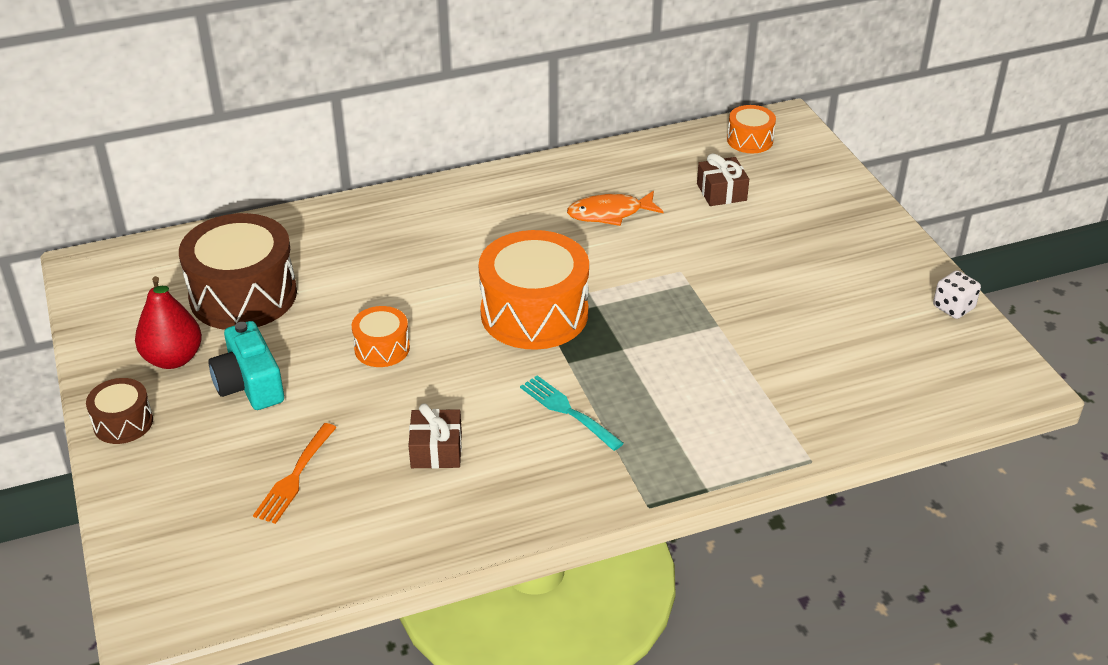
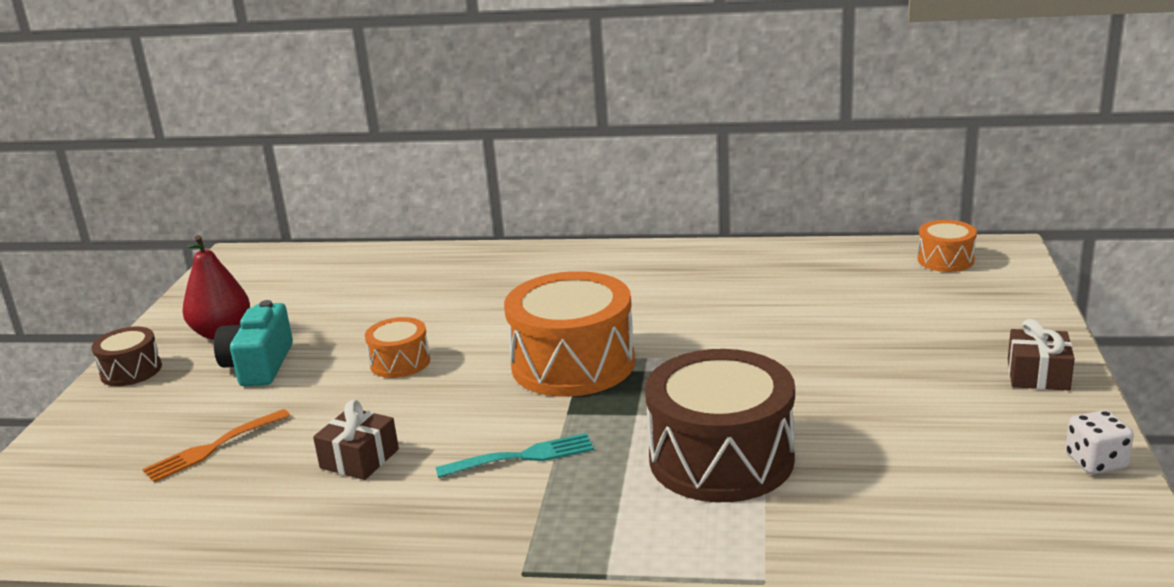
camera: 30 degrees right, 15 degrees down
(243, 295) = (328, 299): brown drum -> brown drum (721, 458)
(567, 411) = (523, 456): turquoise fork -> turquoise fork turned 90 degrees clockwise
(609, 213) = (731, 296): orange fish -> none
(721, 192) = (873, 298): brown gift -> brown gift (1038, 375)

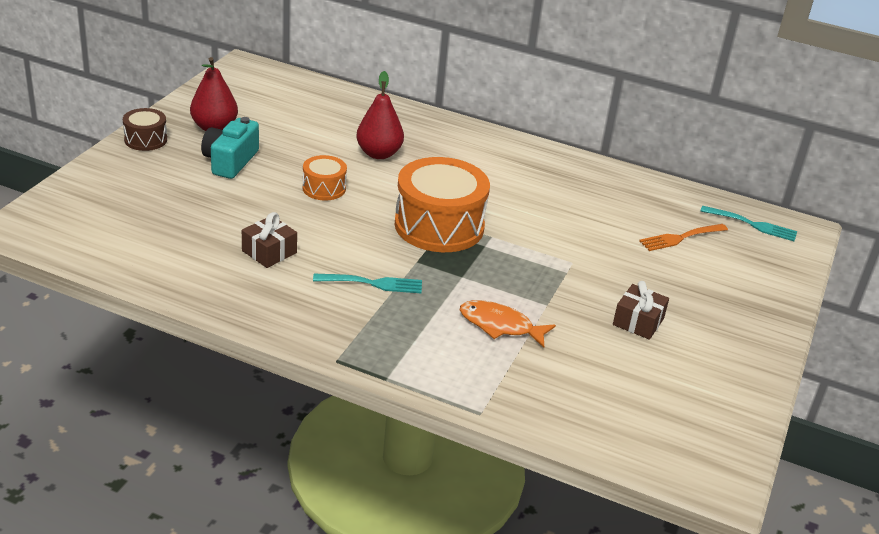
camera: 10 degrees right, 10 degrees up
(212, 448) = (180, 215): orange fork -> orange fork (680, 238)
(453, 305) = (379, 154): none -> red pear
(721, 458) = (500, 325): brown drum -> orange fish
(945, 260) = (752, 224): orange drum -> turquoise fork
(1038, 375) = (753, 334): brown gift -> brown gift (638, 322)
(1096, 462) = (745, 407): white dice -> none

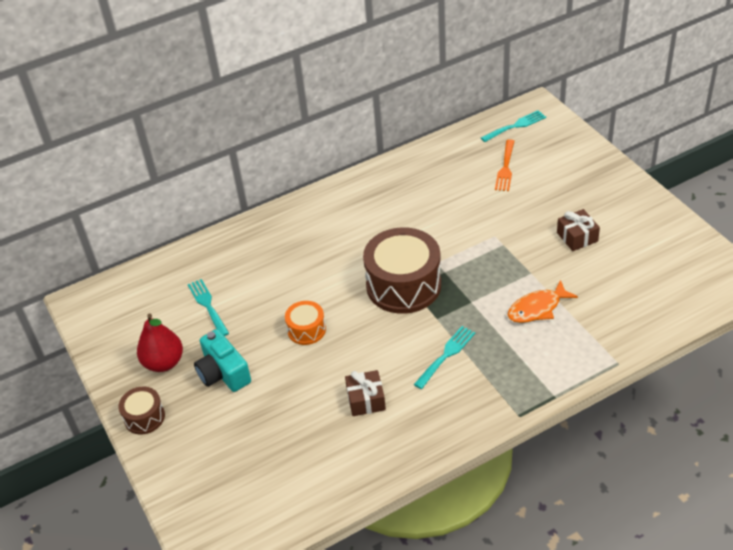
camera: 45 degrees left, 10 degrees up
(301, 126) = (207, 305): none -> turquoise fork
(379, 154) = (285, 275): red pear -> none
(439, 226) = (403, 285): orange drum -> brown drum

